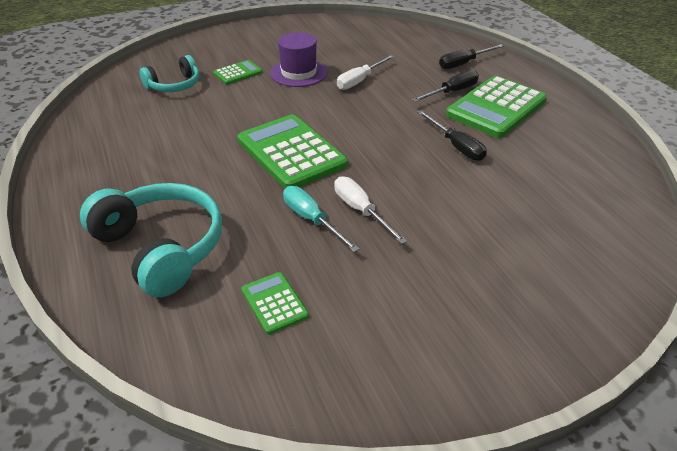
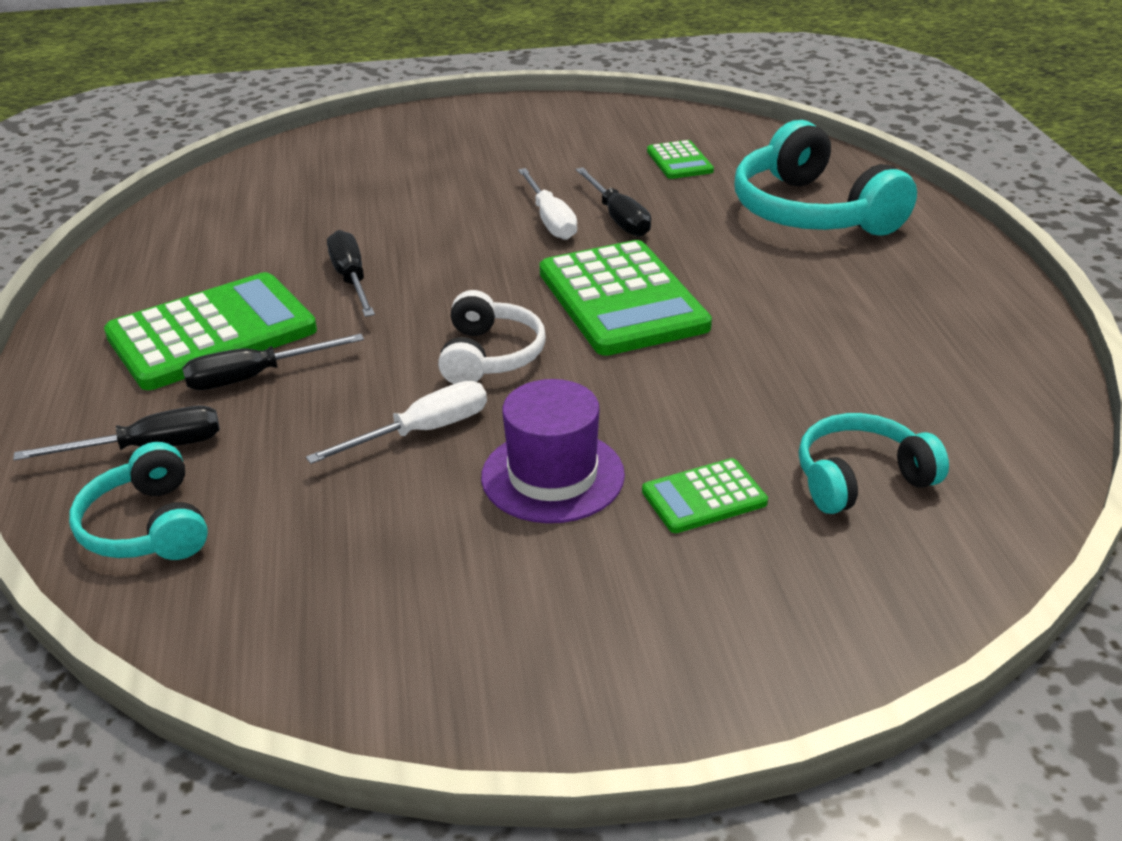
camera: 165 degrees left, 5 degrees down
(312, 220) = (618, 218): turquoise screwdriver -> black screwdriver
(349, 113) = (489, 355): none -> white headphones
(434, 44) = (147, 526): none -> turquoise headphones

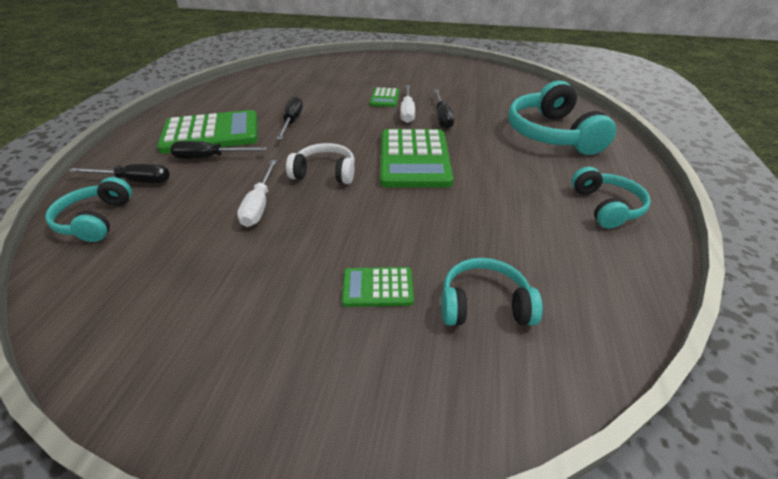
camera: 20 degrees right, 5 degrees up
(422, 432) = (259, 205): white screwdriver -> white screwdriver turned 105 degrees clockwise
(489, 355) = (325, 173): white headphones -> white headphones turned 105 degrees counterclockwise
(552, 476) = (304, 248): purple hat -> none
(679, 161) = (494, 96): green calculator -> green calculator (384, 98)
(947, 309) = (606, 207): none -> turquoise headphones

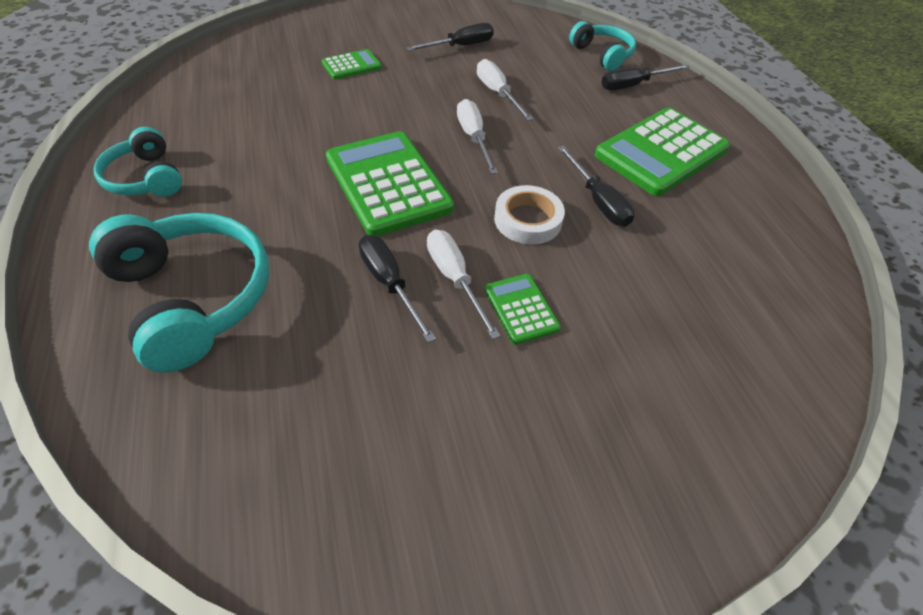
camera: 150 degrees right, 10 degrees up
(210, 157) = (609, 123): black screwdriver -> black screwdriver (460, 46)
(325, 173) = (474, 138): white headphones -> white screwdriver
(343, 123) = (528, 220): none -> white tape
(484, 304) = (271, 73): turquoise headphones -> none

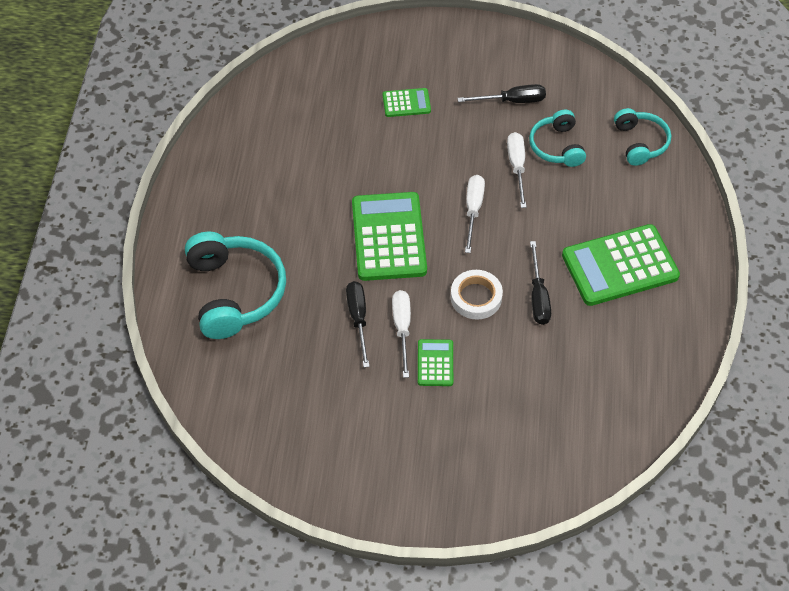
camera: 25 degrees right, 5 degrees up
(146, 178) = (222, 185): turquoise headphones -> turquoise headphones (557, 146)
(633, 85) = (645, 187): black screwdriver -> none

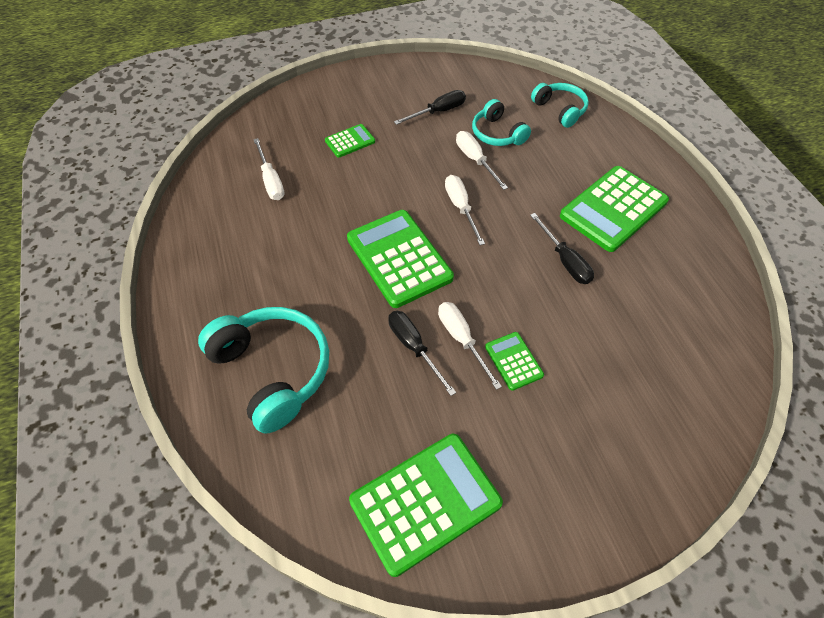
camera: 25 degrees left, 0 degrees up
(302, 436) = (425, 502): none -> green calculator
(312, 118) = (271, 180): none -> white screwdriver
(476, 297) = (511, 283): white tape -> none

